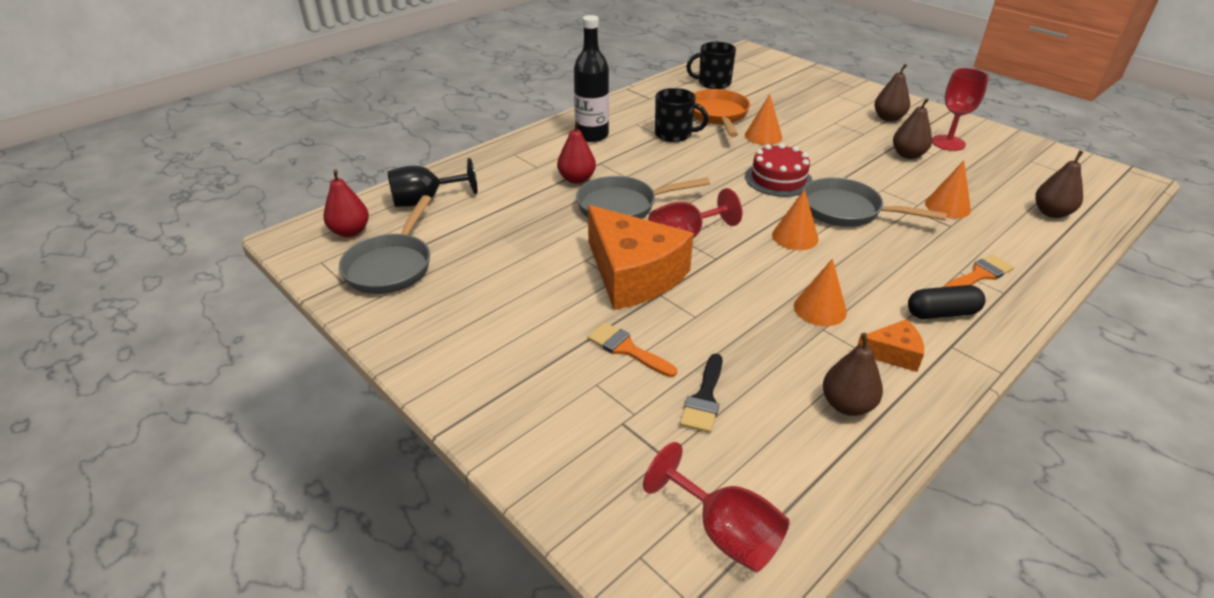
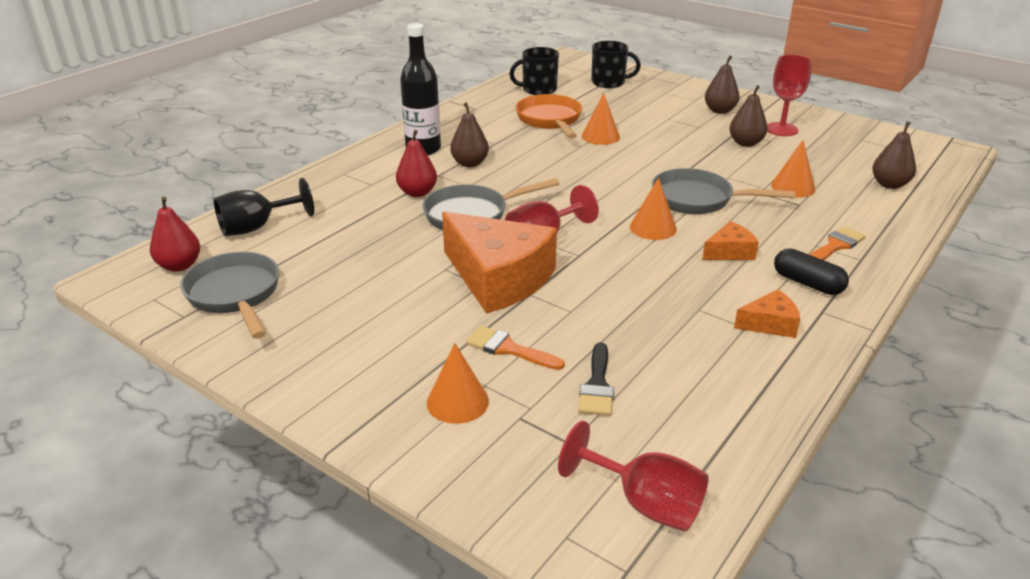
camera: 10 degrees left, 5 degrees down
(391, 266) = (235, 295): grey pan -> grey pan turned 150 degrees clockwise
(674, 135) = (509, 142): black mug -> black mug (609, 82)
(778, 179) = (624, 175): red cake -> none
(820, 309) = (691, 291): orange cone -> orange cone (457, 402)
(847, 405) = (736, 375): brown pear -> brown pear (470, 163)
(867, 270) = (729, 252): none -> orange cheese
(941, 313) = (807, 283): black capsule -> black capsule turned 60 degrees clockwise

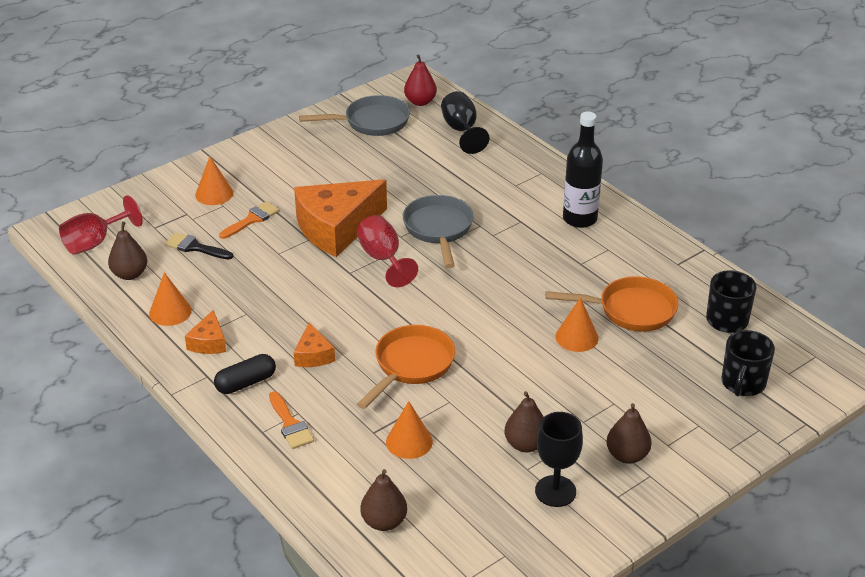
camera: 105 degrees right, 5 degrees up
(417, 193) = (490, 206): red pear -> none
(470, 163) = (538, 241): brown pear -> brown pear (130, 274)
(653, 228) = (372, 322): orange cone -> orange cone (170, 312)
(698, 199) = (411, 365): grey pan -> orange pan
(781, 129) = (555, 491): red goblet -> black goblet

